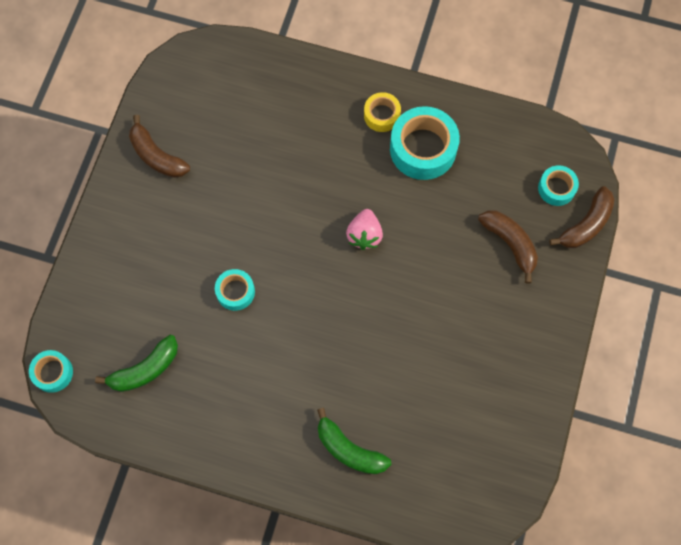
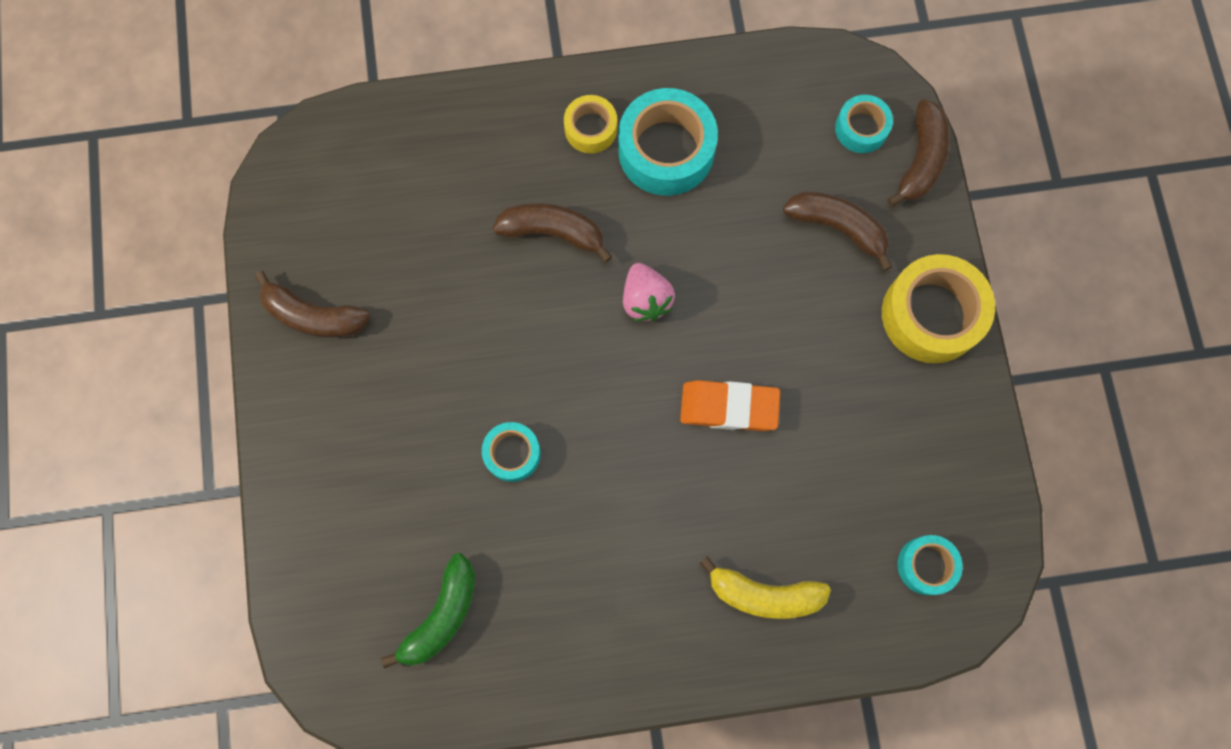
camera: 25 degrees left, 5 degrees up
(53, 373) = (317, 679): turquoise tape -> turquoise tape (926, 565)
(327, 168) = (553, 232): none -> brown banana
(349, 449) = (763, 594): green banana -> yellow banana
(384, 324) = (729, 407): none -> orange eraser
(544, 325) = (931, 314): none -> yellow tape

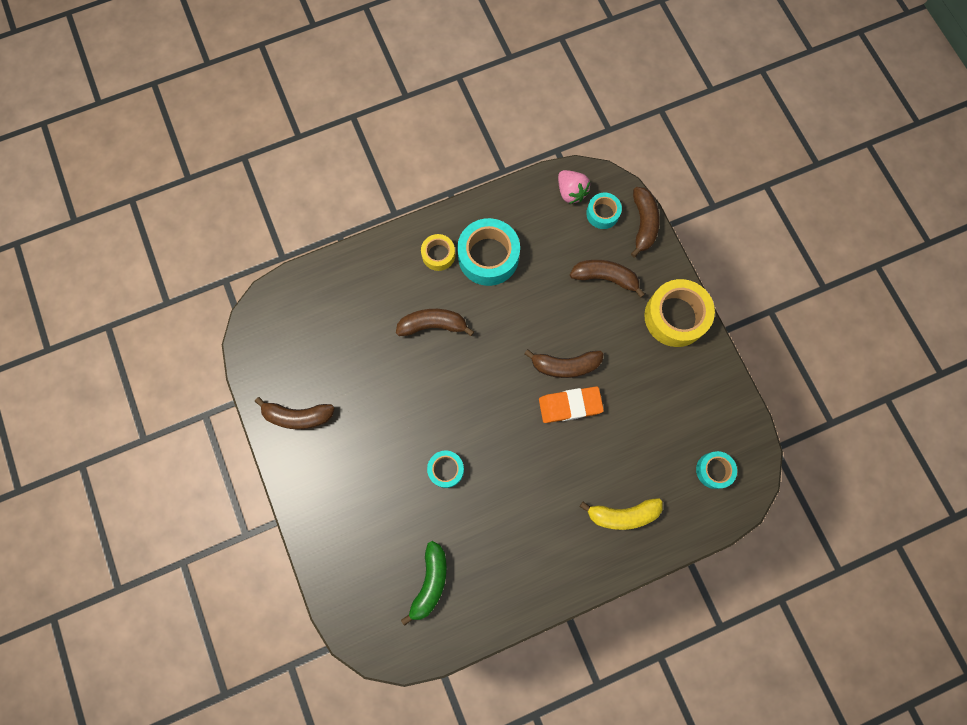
camera: 15 degrees left, 0 degrees up
(645, 299) = (501, 352): pink strawberry -> pink strawberry (571, 192)
(738, 345) = (565, 366): none -> brown banana

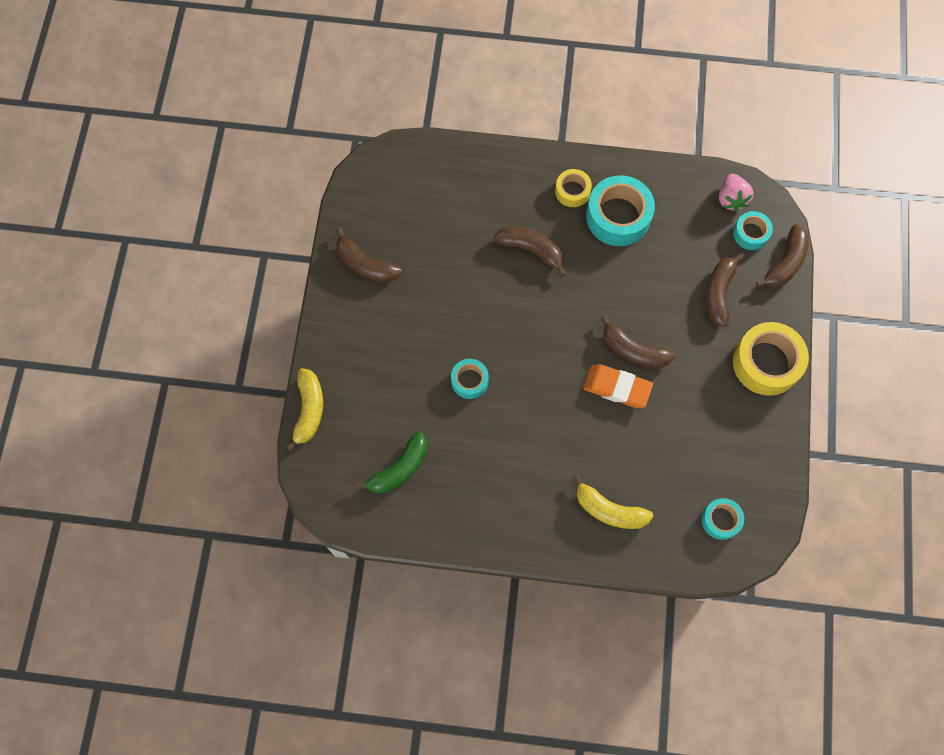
camera: 30 degrees right, 5 degrees down
(323, 576) = (309, 410): none -> yellow banana
(605, 278) = (719, 292): brown banana -> brown banana turned 120 degrees counterclockwise

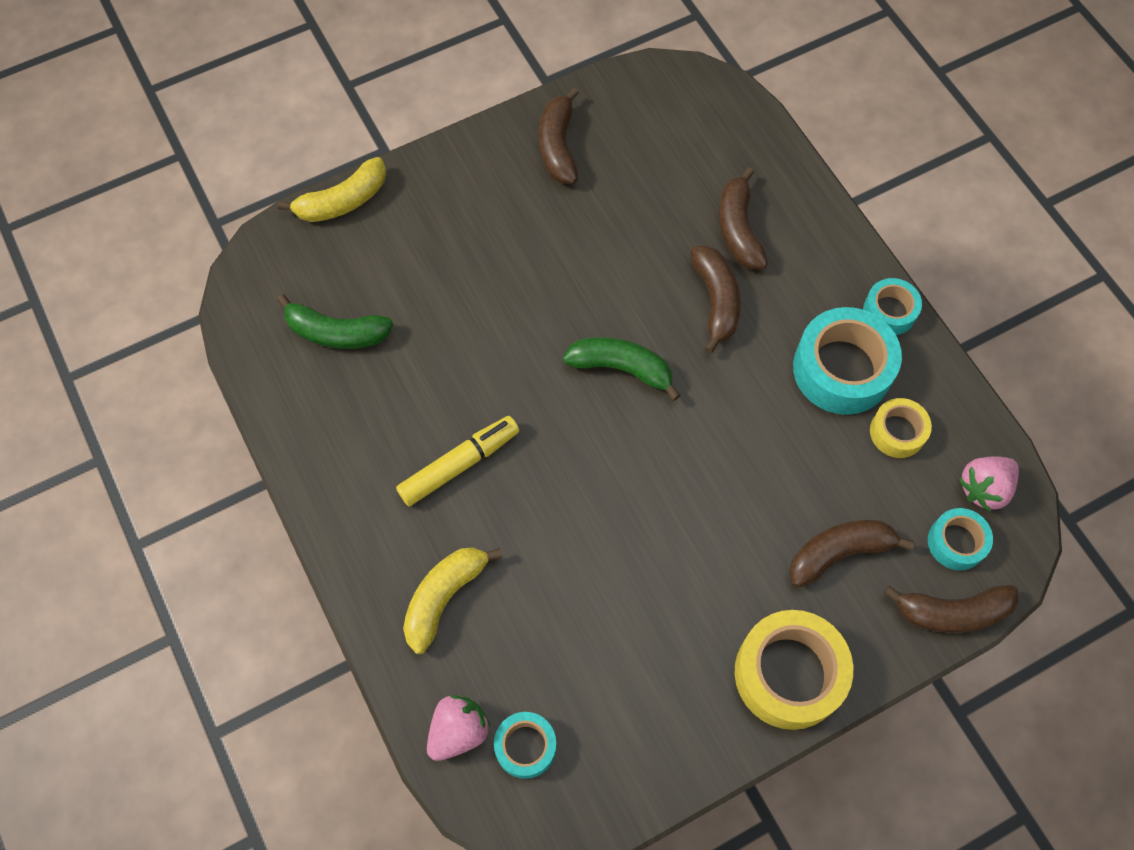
camera: 55 degrees right, 5 degrees down
(469, 381) = (497, 338): turquoise tape -> turquoise tape (889, 311)
(535, 452) = (459, 464): none -> yellow marker
(537, 327) = (622, 368): none -> green banana
(572, 191) = (831, 298): yellow tape -> yellow tape (897, 432)
(609, 510) = (444, 597): yellow banana -> yellow banana turned 45 degrees clockwise
(617, 388) = (612, 507): orange eraser -> none
(633, 350) = (677, 496): brown banana -> brown banana (738, 229)
(690, 550) = (458, 731): none -> pink strawberry

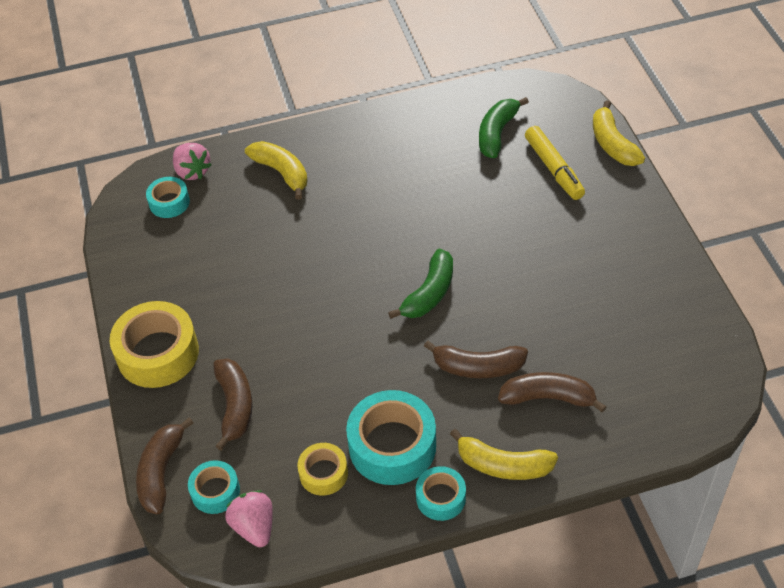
camera: 105 degrees right, 15 degrees down
(459, 464) = (375, 189): yellow marker -> yellow marker (554, 169)
(558, 146) = (653, 282): brown banana -> none
(833, 260) = (503, 465): none -> yellow banana

